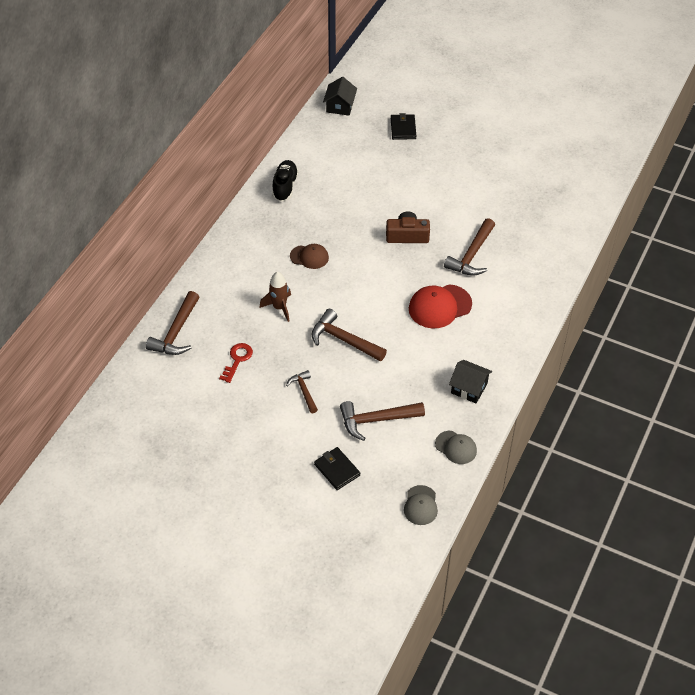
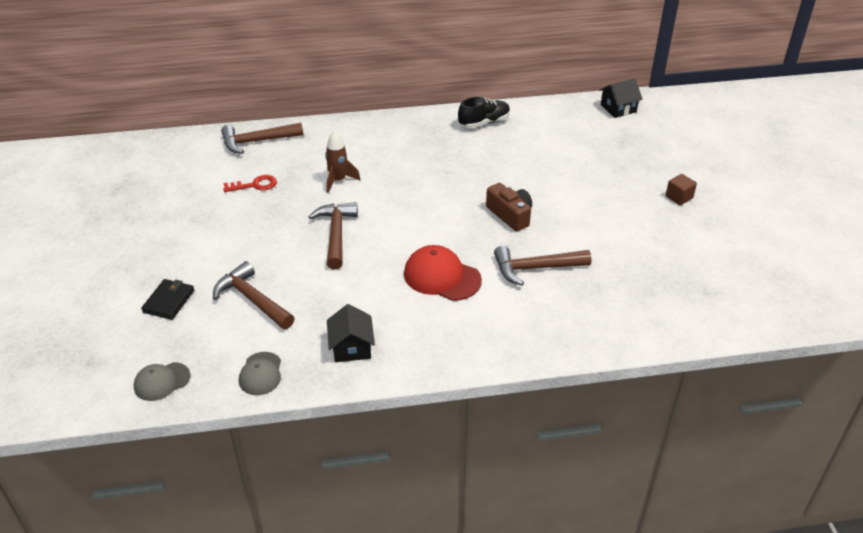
camera: 55 degrees right, 10 degrees down
(304, 391) = (251, 238): brown hammer -> none
(309, 257) = (416, 171): brown cap -> none
(403, 128) = (642, 153): black wallet -> none
(465, 143) = (679, 197): none -> brown cube

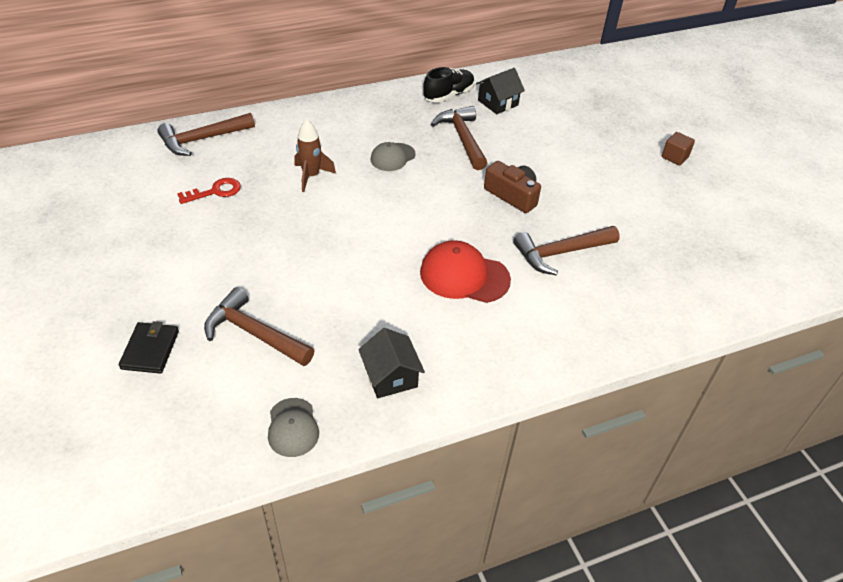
camera: 15 degrees left, 5 degrees up
(162, 381) = (170, 458): grey cap -> grey cap (392, 157)
(336, 234) = (328, 240): brown hammer -> brown hammer (462, 138)
(618, 108) = (579, 68): black house -> black house (498, 103)

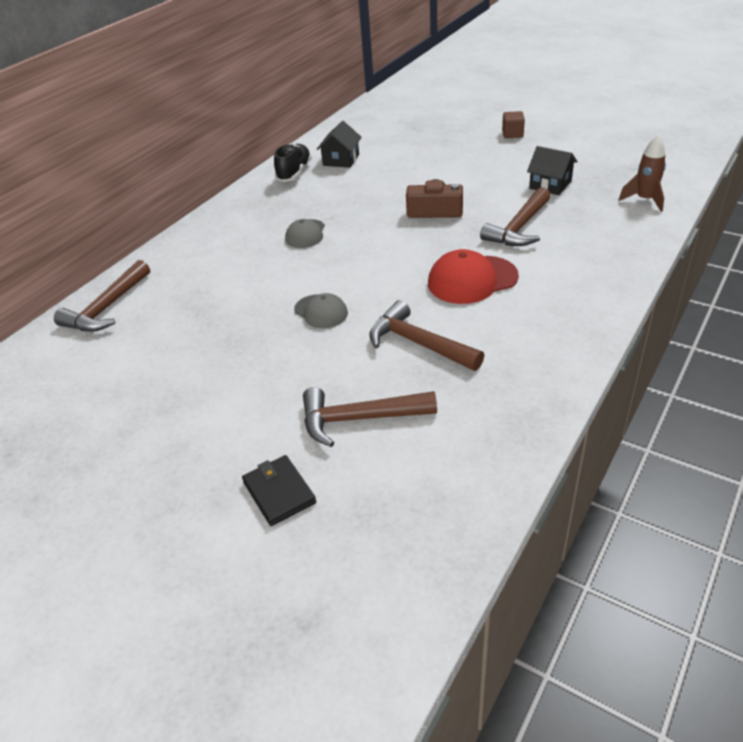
camera: 30 degrees left, 5 degrees down
(215, 191) = (175, 339): red key -> none
(293, 427) = (487, 463): grey cap -> grey cap (321, 311)
(311, 176) = (252, 282): brown rocket -> brown rocket (644, 200)
(390, 376) = (512, 377): black house -> black house (550, 185)
(462, 138) = (345, 195): brown hammer -> brown hammer (418, 343)

